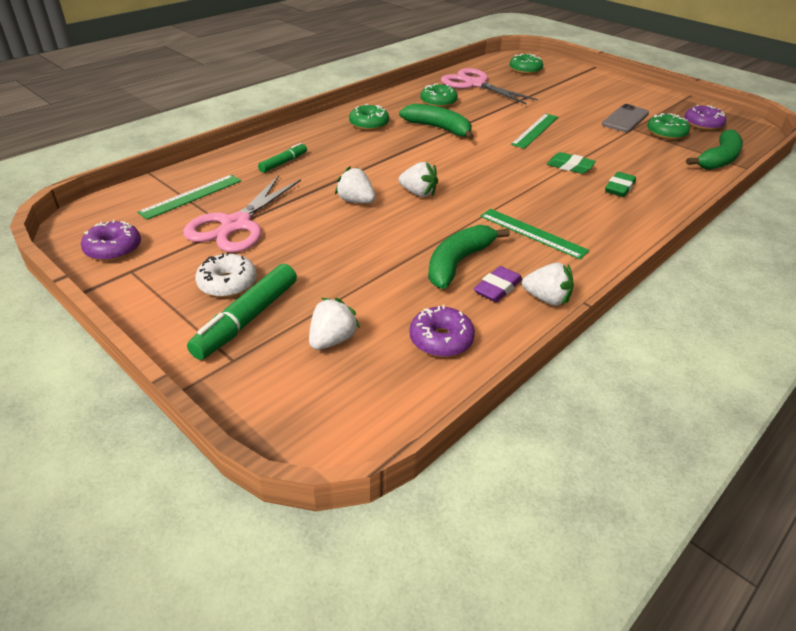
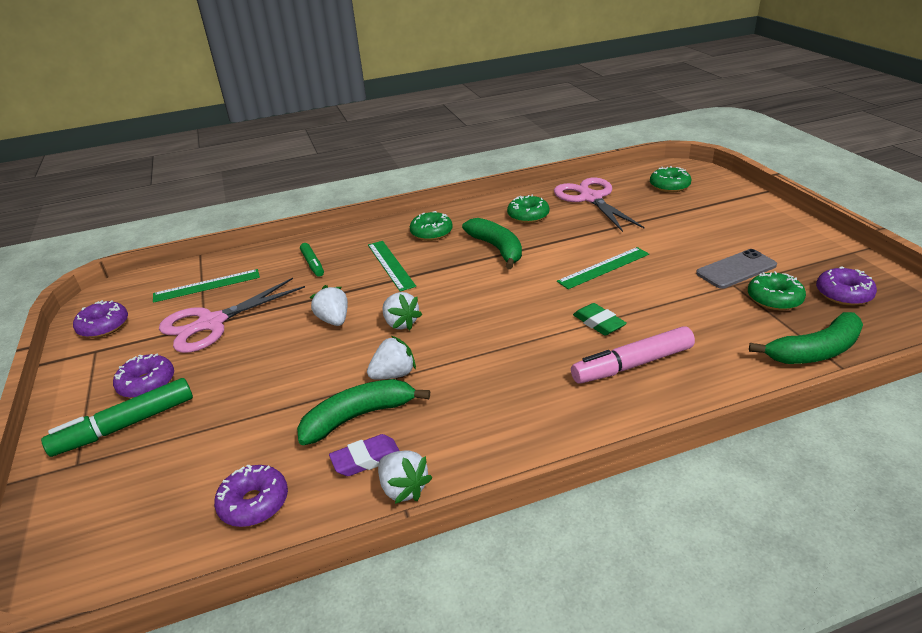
camera: 30 degrees right, 5 degrees down
(227, 283) = (147, 383): white donut -> purple donut
(283, 163) = (313, 264): green marker -> green marker turned 90 degrees clockwise
(332, 340) = (166, 470): white strawberry -> white strawberry (394, 374)
(532, 233) = (470, 400): green ruler -> green ruler (390, 265)
(619, 188) = (632, 365): green eraser -> pink marker

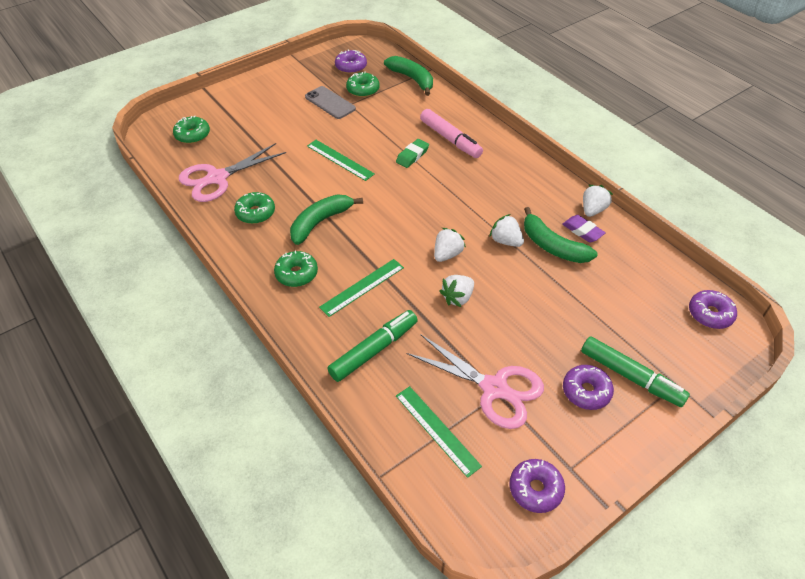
camera: 110 degrees left, 15 degrees up
(254, 503) = (640, 269): purple donut -> purple donut (710, 314)
(313, 264) = (374, 350): green marker -> green marker, size x1.71

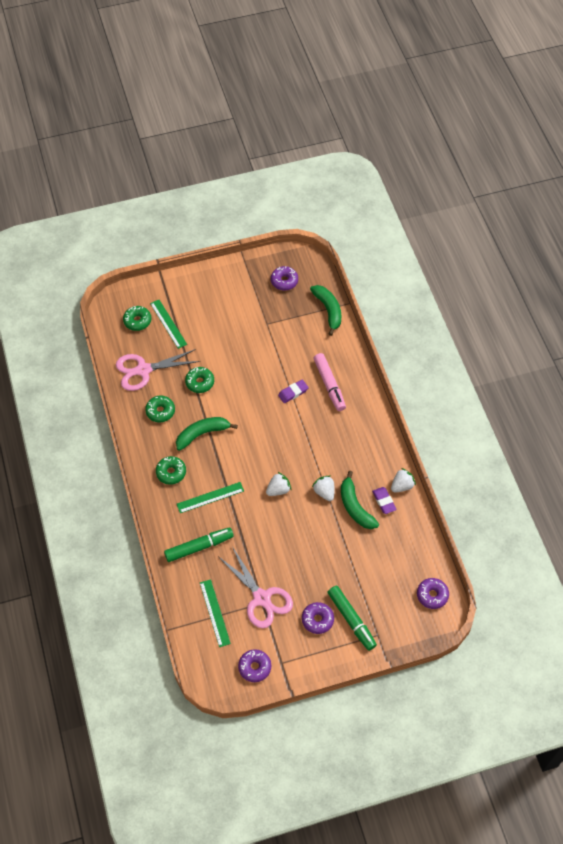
camera: 20 degrees right, 10 degrees up
(330, 103) = (252, 317): grey phone -> none
(340, 160) = (237, 380): green ruler -> green ruler (168, 324)
(363, 90) = (283, 311): green donut -> green donut (200, 382)
(412, 156) = (293, 393): green eraser -> purple eraser
(457, 298) = (269, 526): white strawberry -> none

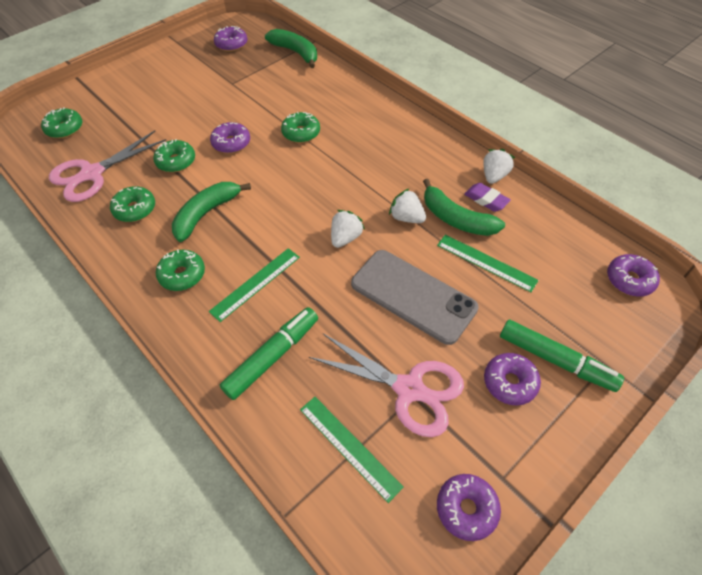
camera: 25 degrees left, 5 degrees down
(168, 324) = (107, 119): green ruler -> green ruler (486, 262)
(242, 382) = (231, 143): none -> purple donut
(293, 393) = (301, 133): purple eraser -> green donut
(296, 546) = (413, 296): none -> grey phone
(329, 385) = (339, 112): pink marker -> none

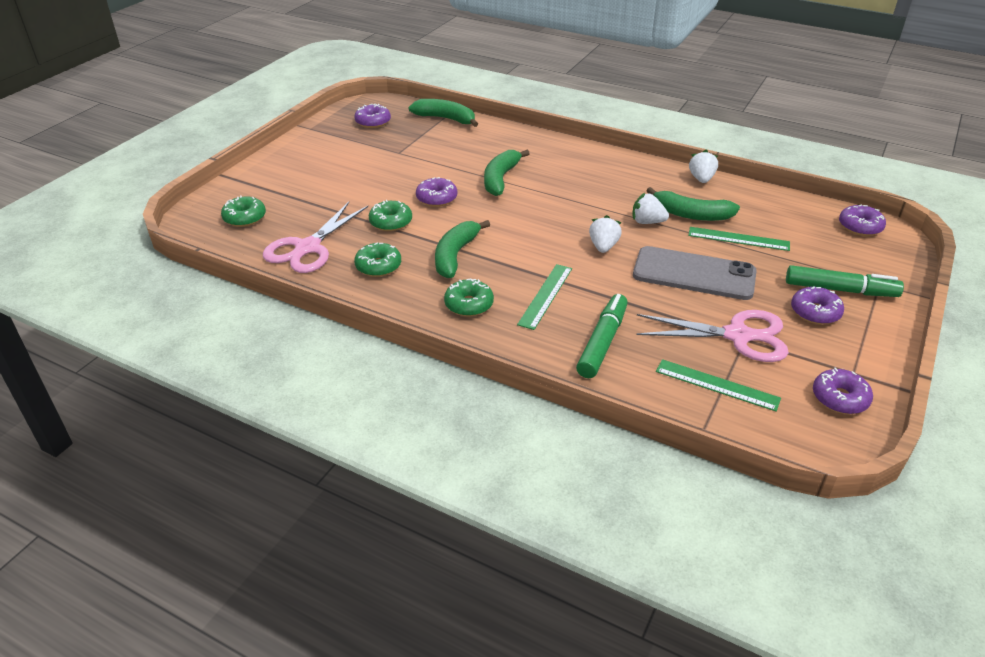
camera: 20 degrees left, 15 degrees down
(301, 133) = (500, 179): green donut -> green banana
(486, 200) = (707, 196): purple eraser -> none

